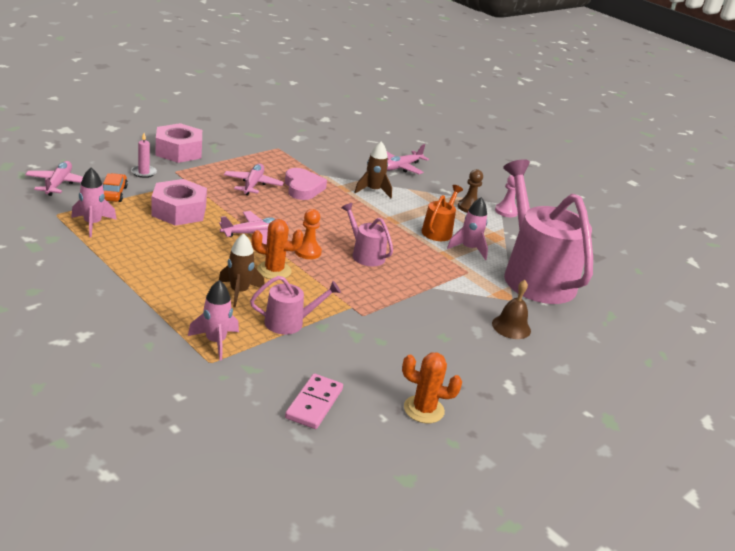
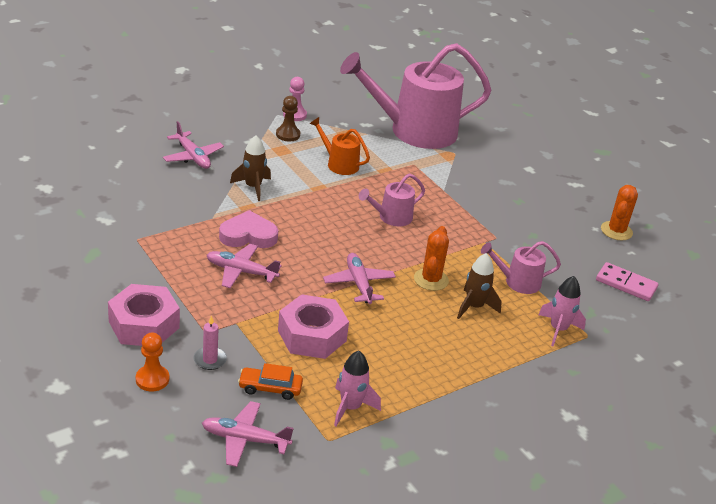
camera: 80 degrees left, 5 degrees up
(289, 322) = (518, 282): pink watering can -> pink watering can turned 90 degrees counterclockwise
(308, 252) = (391, 253): orange pawn -> orange pawn (152, 379)
(469, 249) = (371, 154): pink rocket -> none
(511, 327) = (496, 163): brown bell -> none

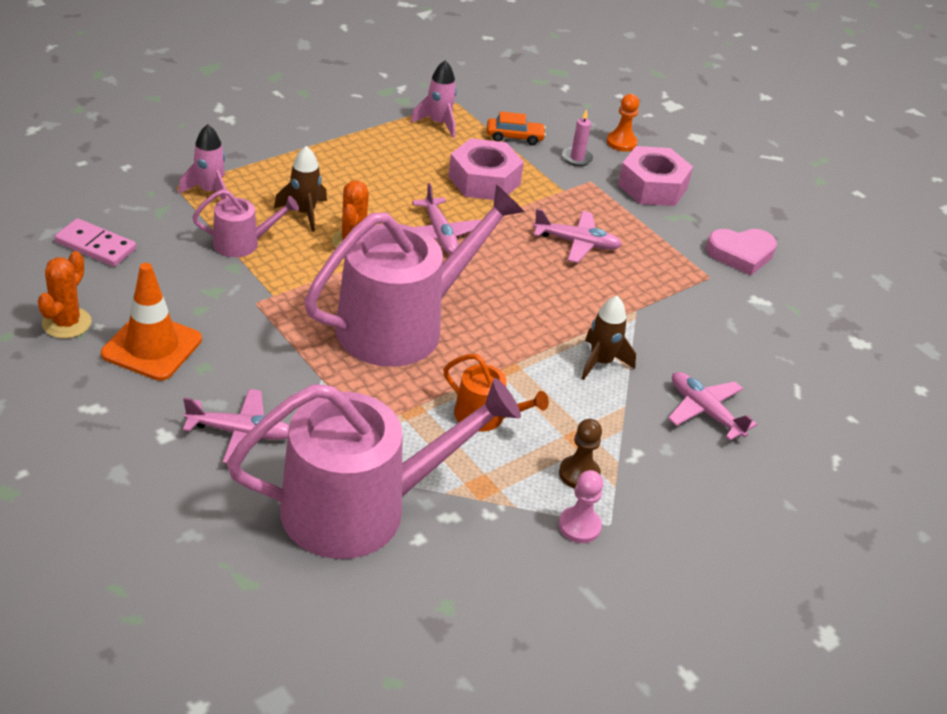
camera: 175 degrees right, 5 degrees up
(244, 439) = (526, 102): pink plane -> pink plane (241, 433)
(248, 235) = (583, 288): pink heart -> pink heart (741, 254)
(391, 217) = (401, 325): pink watering can -> pink watering can, size x2.22
(555, 214) = (152, 347): none -> orange traffic cone

